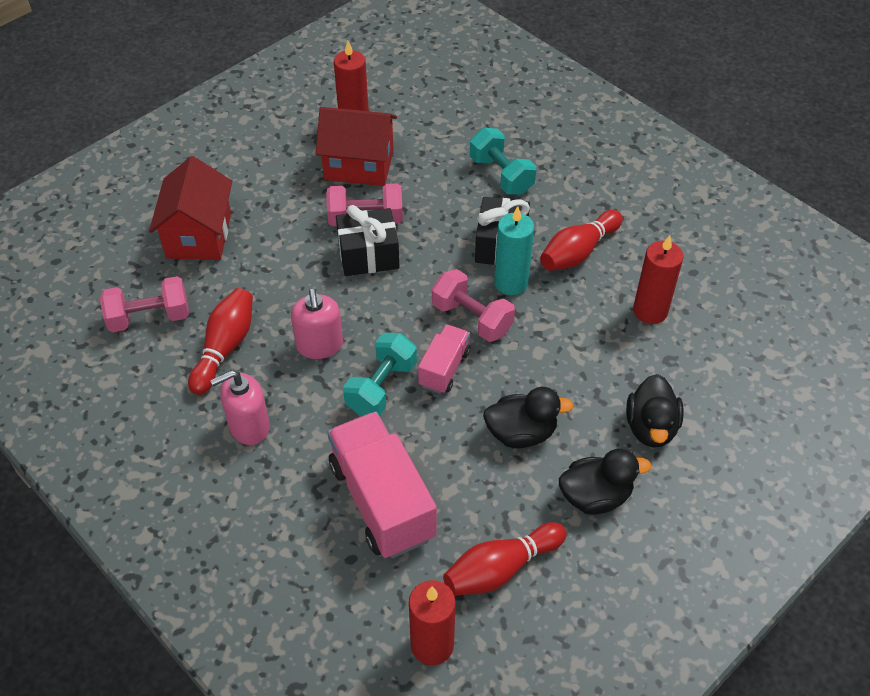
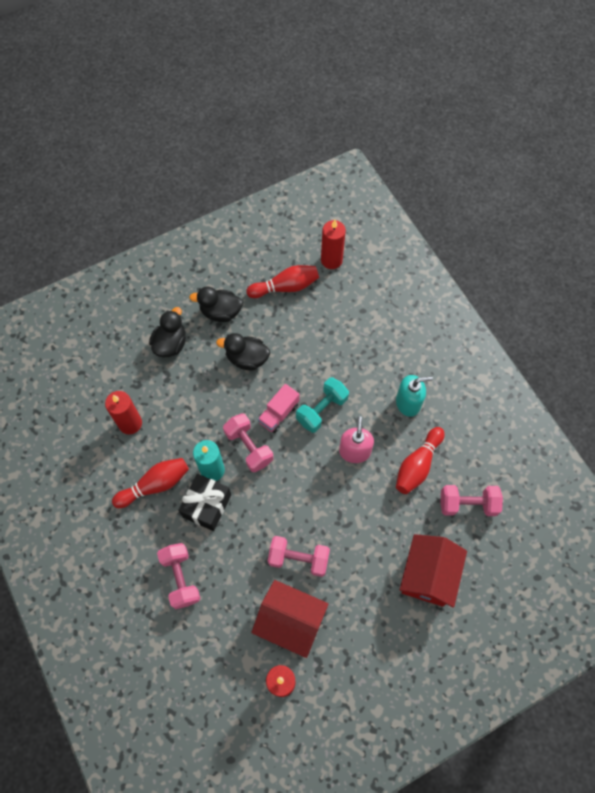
camera: 165 degrees left, 15 degrees up
(249, 426) = (408, 403): pink soap dispenser -> turquoise soap dispenser
(368, 255) = (305, 521): black gift -> none
(382, 501) = (339, 338): pink truck -> none
(501, 175) = (181, 578): turquoise dumbbell -> pink dumbbell

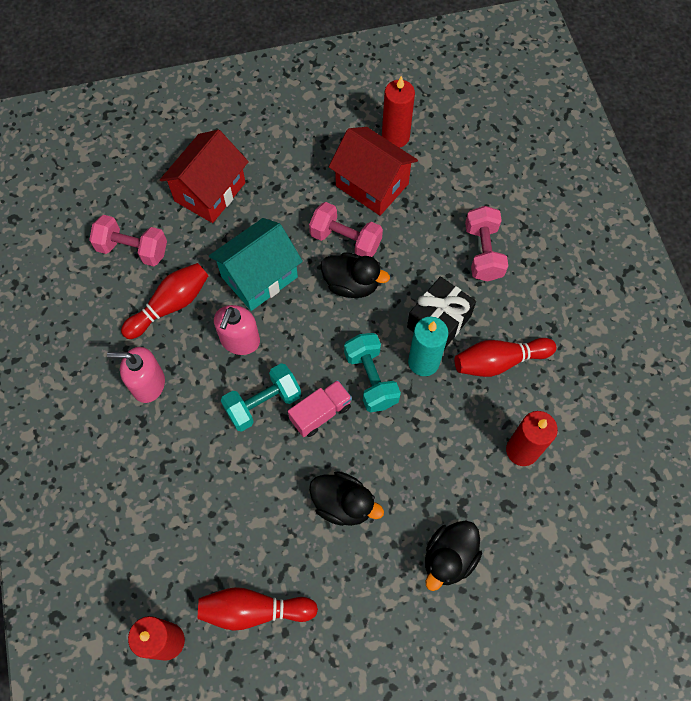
camera: 165 degrees left, 0 degrees up
(220, 312) = (364, 592): black duck -> black duck (351, 284)
(249, 447) = (371, 379): pink dumbbell -> turquoise dumbbell
(358, 507) = (259, 277): none -> turquoise house
(408, 403) = (148, 384): turquoise soap dispenser -> pink soap dispenser

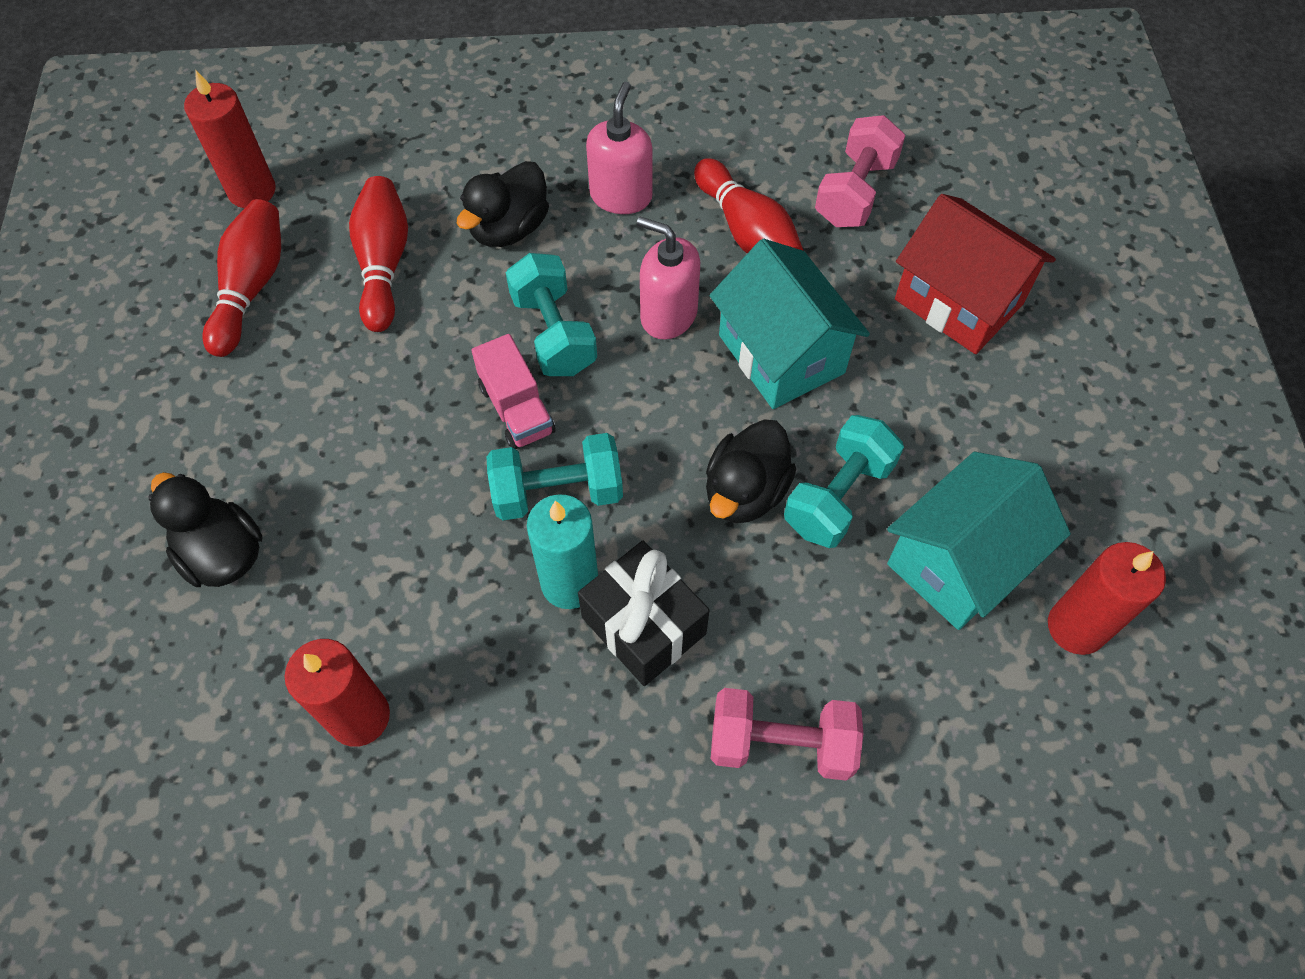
camera: 100 degrees right, 5 degrees down
(343, 504) = (360, 418): black duck -> black duck (509, 228)
(345, 240) = (838, 496): pink dumbbell -> turquoise dumbbell
(372, 185) = (959, 562): red house -> turquoise house
(499, 361) = (540, 718): red bowling pin -> red bowling pin (383, 264)

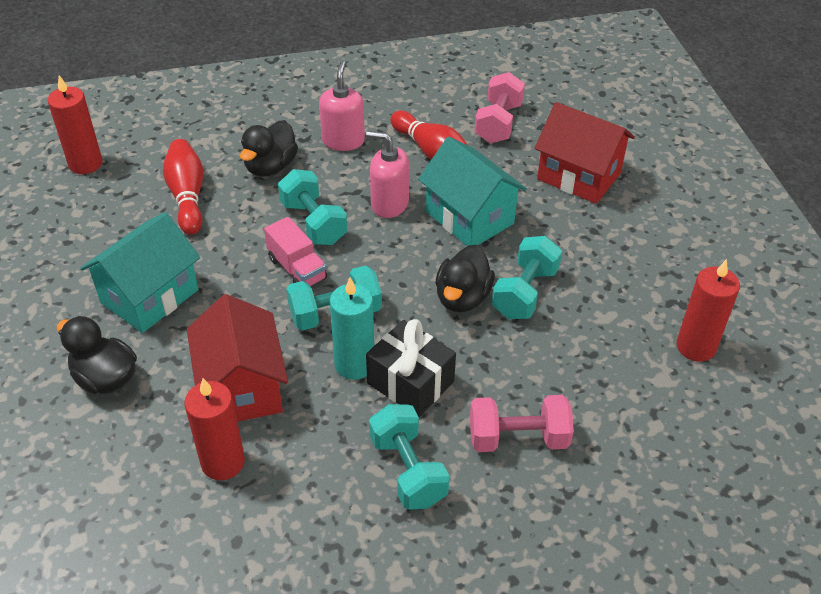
camera: 10 degrees left, 15 degrees down
(251, 288) = (96, 219): red bowling pin -> none
(406, 598) = (242, 387): none -> red house
(613, 772) = (408, 470): none -> turquoise dumbbell
(959, 562) = (612, 320): turquoise house -> turquoise house (150, 296)

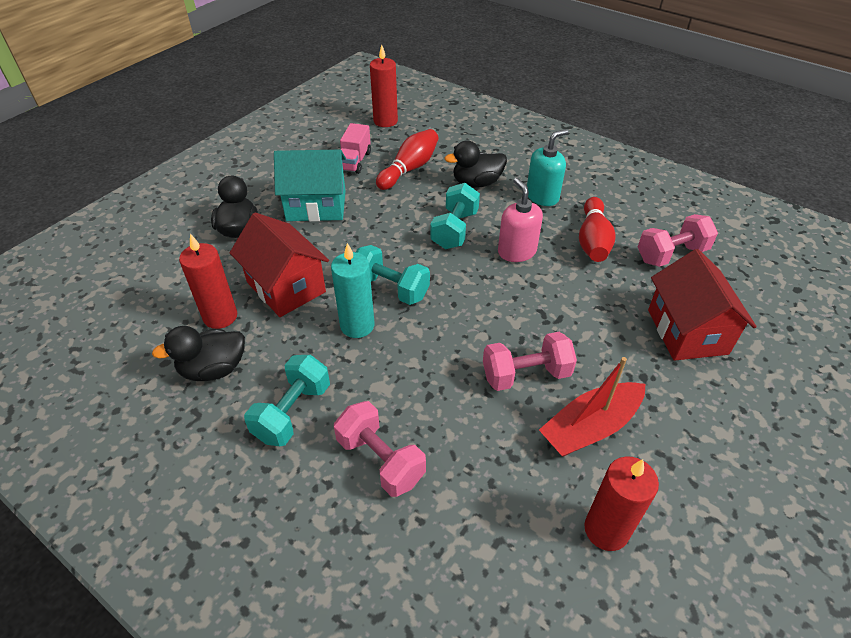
camera: 50 degrees right, 0 degrees up
(242, 387) = (286, 287): red house -> red house turned 75 degrees counterclockwise
(297, 269) = (407, 248): pink truck -> pink truck (354, 161)
(343, 141) = (542, 196): pink soap dispenser -> turquoise soap dispenser
(410, 382) = (371, 364): black gift -> none
(462, 297) = (479, 342): black duck -> black duck (213, 369)
(469, 217) = (558, 298): turquoise house -> none
(525, 293) = (526, 374): turquoise dumbbell -> pink dumbbell
(608, 293) = (590, 427): none -> red boat

